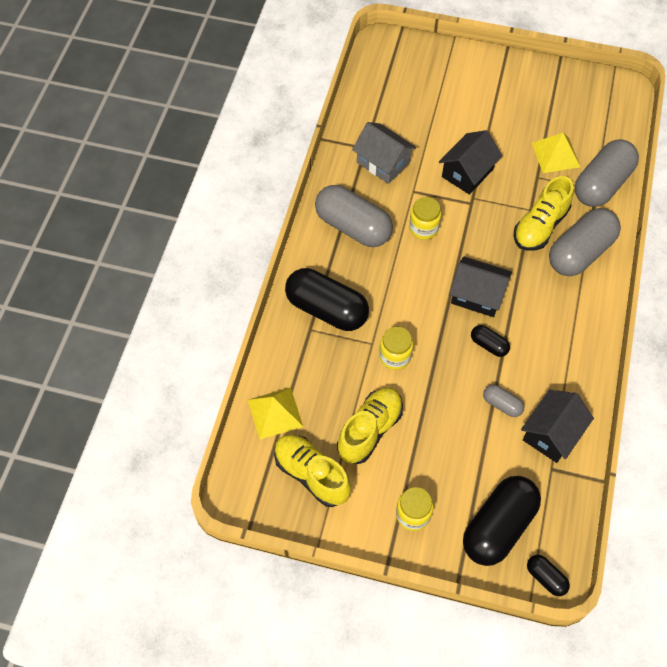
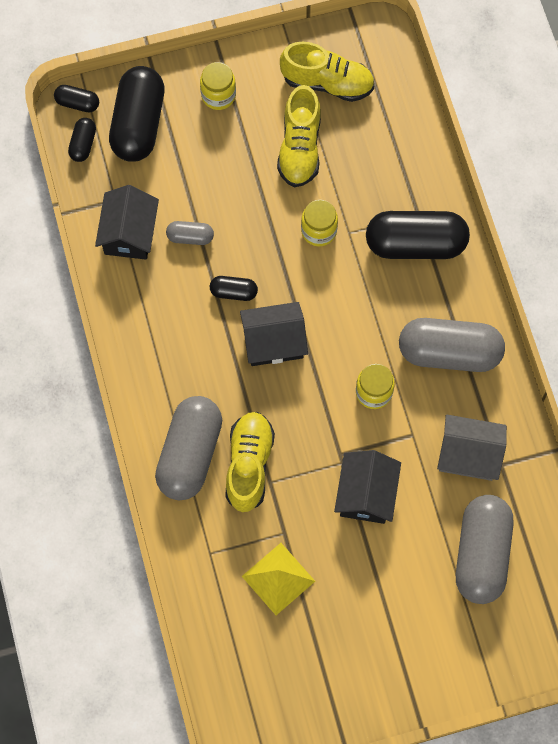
camera: 150 degrees right, 10 degrees up
(275, 413) = (396, 118): yellow pyramid -> none
(557, 534) = (83, 144): none -> black capsule
(601, 184) = (205, 563): grey capsule -> grey capsule (481, 554)

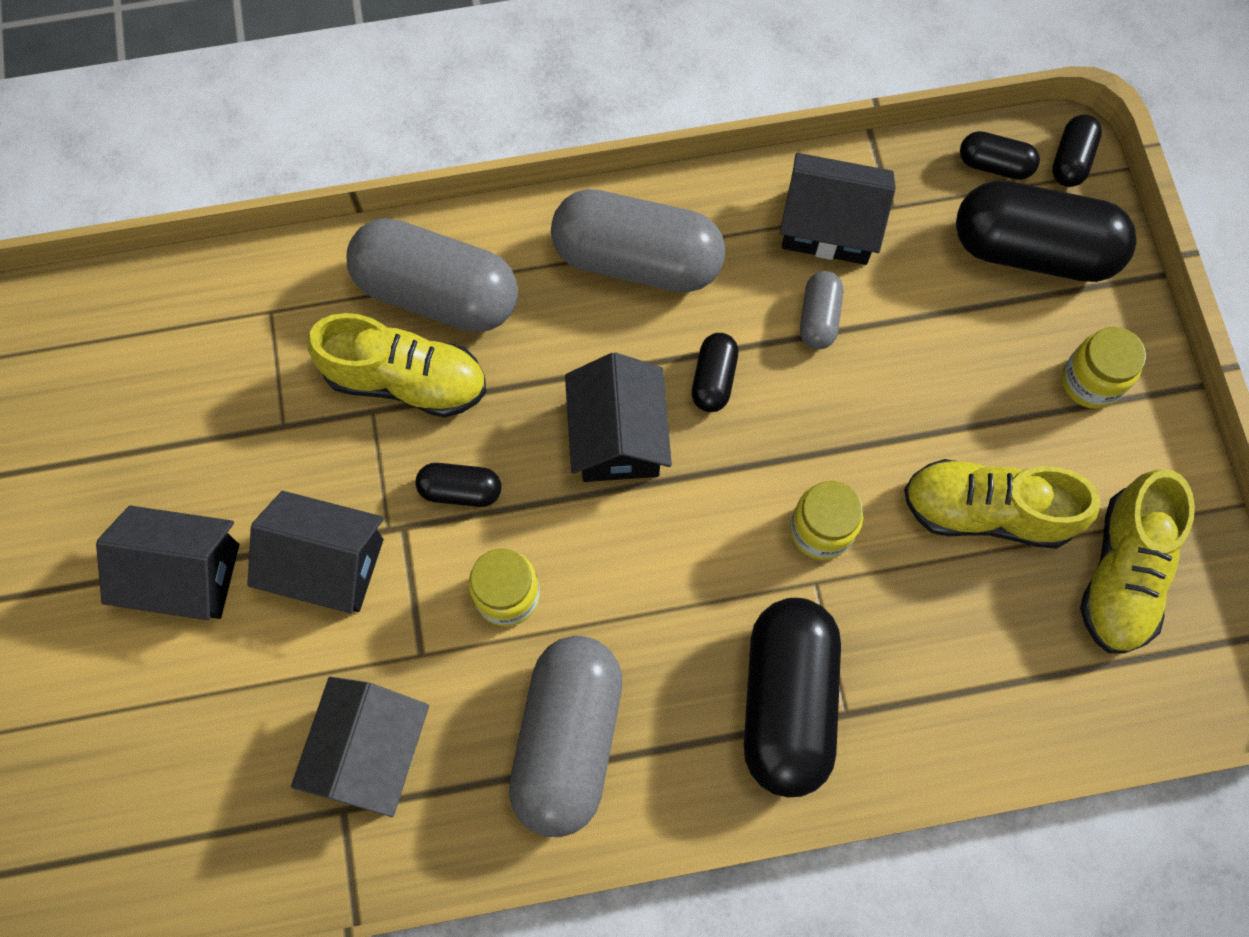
camera: 95 degrees right, 0 degrees up
(278, 578) = (209, 410): yellow pyramid -> none
(314, 425) = (460, 490): none -> black capsule
(381, 574) = (185, 574): none -> black house
(481, 554) = (187, 751): grey capsule -> grey capsule (637, 259)

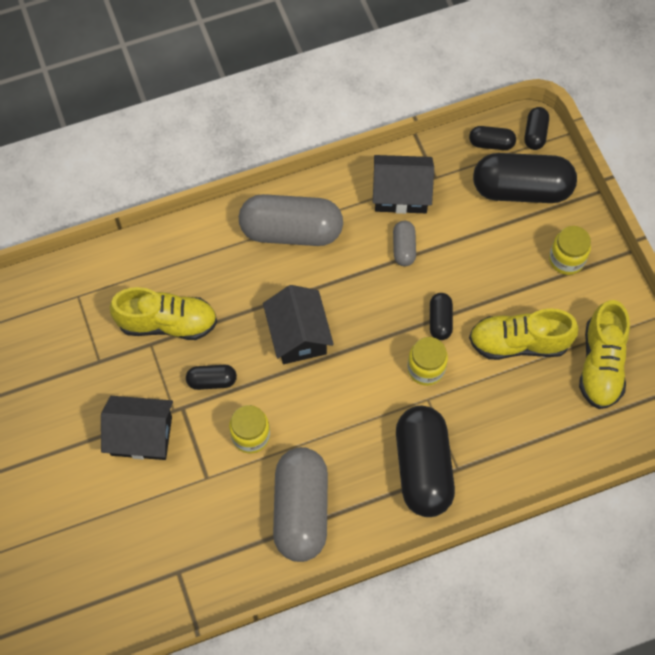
camera: 10 degrees left, 5 degrees down
(185, 574) = (58, 456): black house -> none
(370, 751) = (187, 536): grey house -> none
(437, 293) = (176, 269): grey capsule -> none
(713, 379) = (348, 293): black capsule -> black capsule (440, 321)

